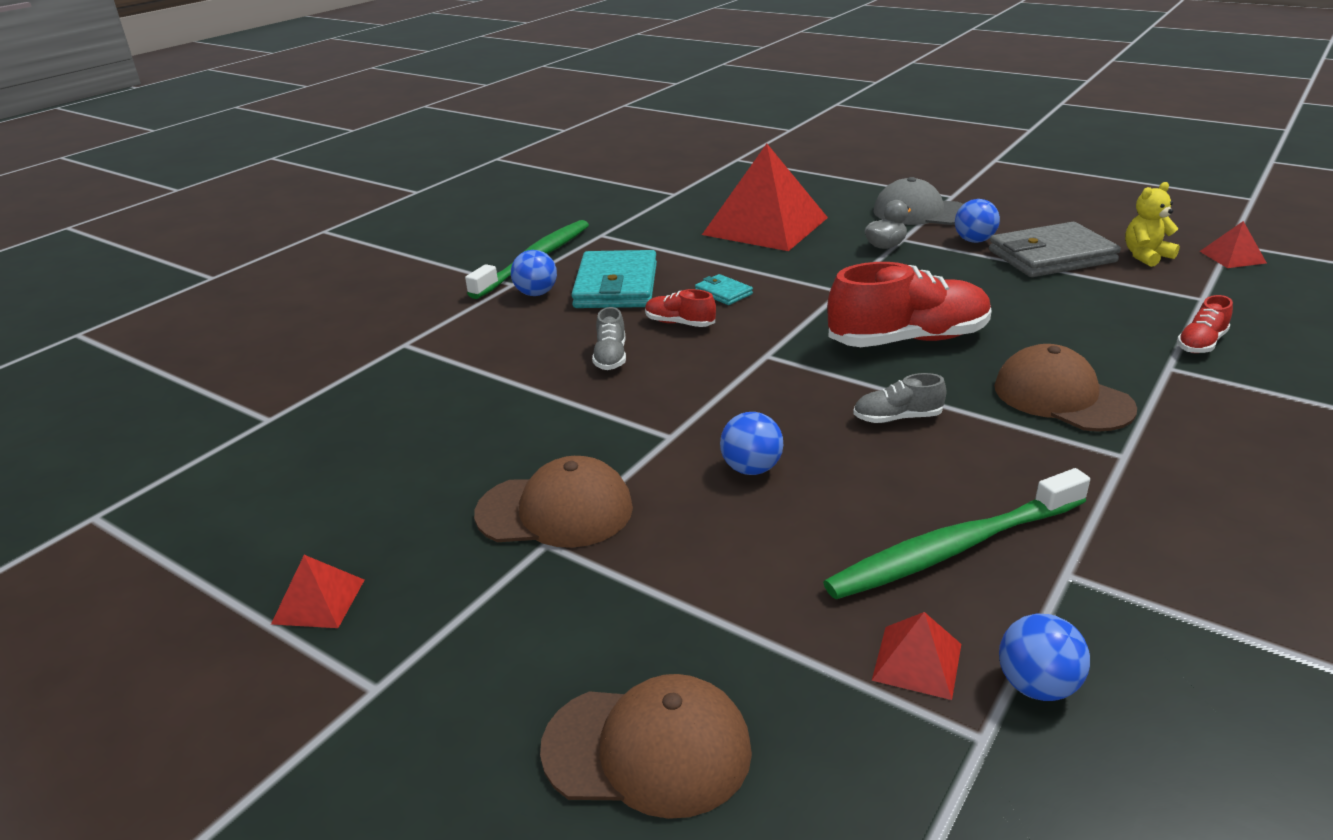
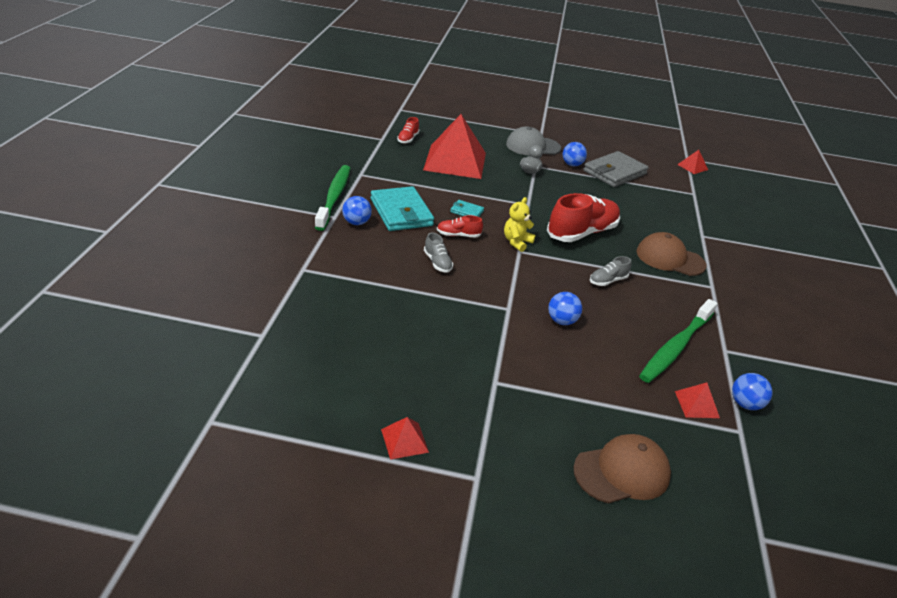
camera: 30 degrees left, 5 degrees up
(555, 511) = (485, 363): brown cap -> none
(1146, 256) = (656, 169): yellow teddy bear -> yellow teddy bear (516, 242)
(1201, 343) = (707, 220): red shoe -> red shoe (408, 139)

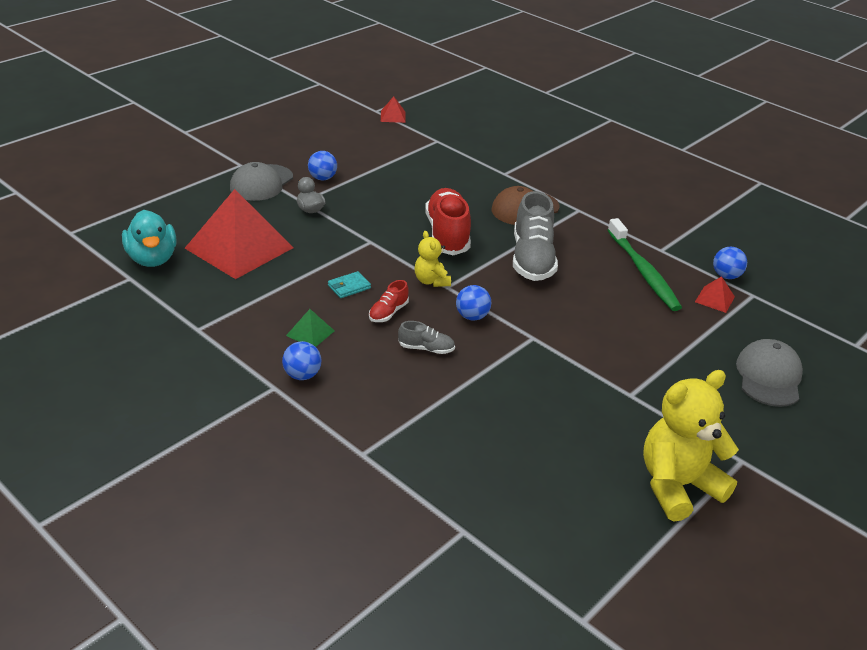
camera: 55 degrees left, 0 degrees up
(334, 197) = (230, 371): green toothbrush -> none
(401, 212) = (310, 333): turquoise wallet -> green pyramid
(404, 440) = (677, 486): red pyramid -> yellow teddy bear
(408, 139) = (152, 259): red shoe -> turquoise duck
(561, 321) = (571, 315): blue ball -> blue ball (472, 316)
(607, 281) = (532, 259): grey shoe -> grey shoe, size x2.12
(614, 172) = (361, 162): grey wallet -> none
(622, 472) = (769, 376): brown cap -> grey cap

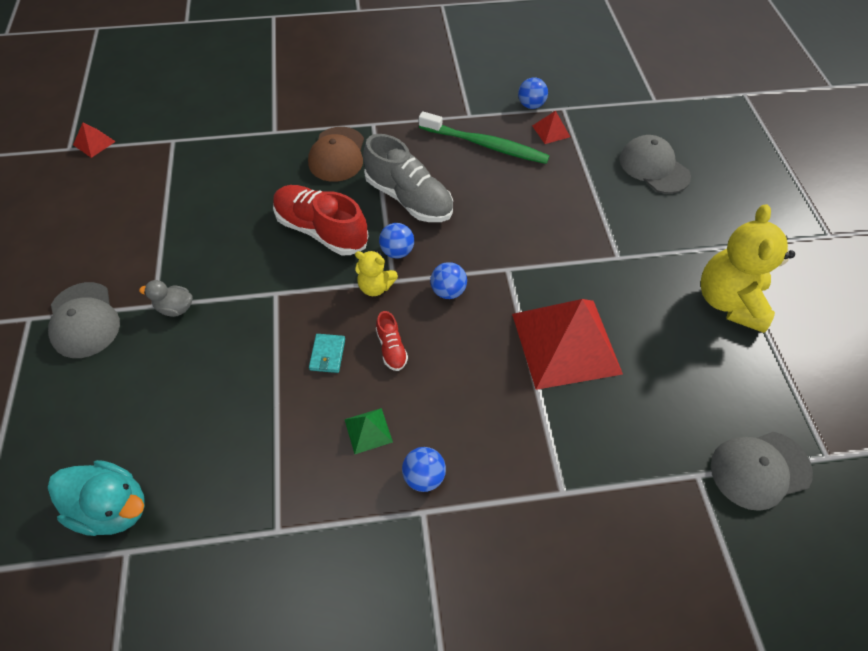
camera: 50 degrees left, 20 degrees up
(239, 248) = (177, 410): red pyramid -> red pyramid (566, 343)
(322, 178) = (134, 264): blue ball -> blue ball (397, 251)
(426, 349) = (463, 353): grey shoe -> none
(514, 572) = (759, 469): none -> grey cap

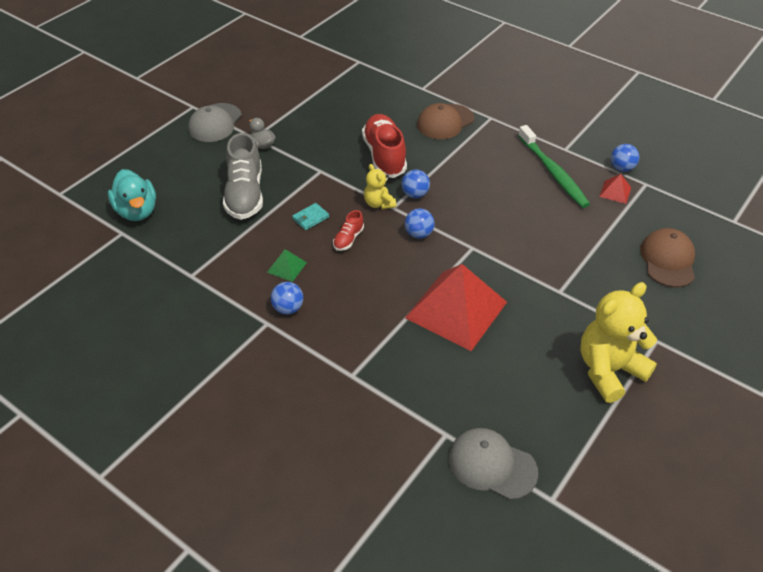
camera: 45 degrees right, 10 degrees down
(94, 143) = (316, 40): red pyramid -> none
(409, 198) = (459, 171): grey shoe -> grey shoe (245, 194)
(654, 167) = (668, 260): grey cap -> brown cap

